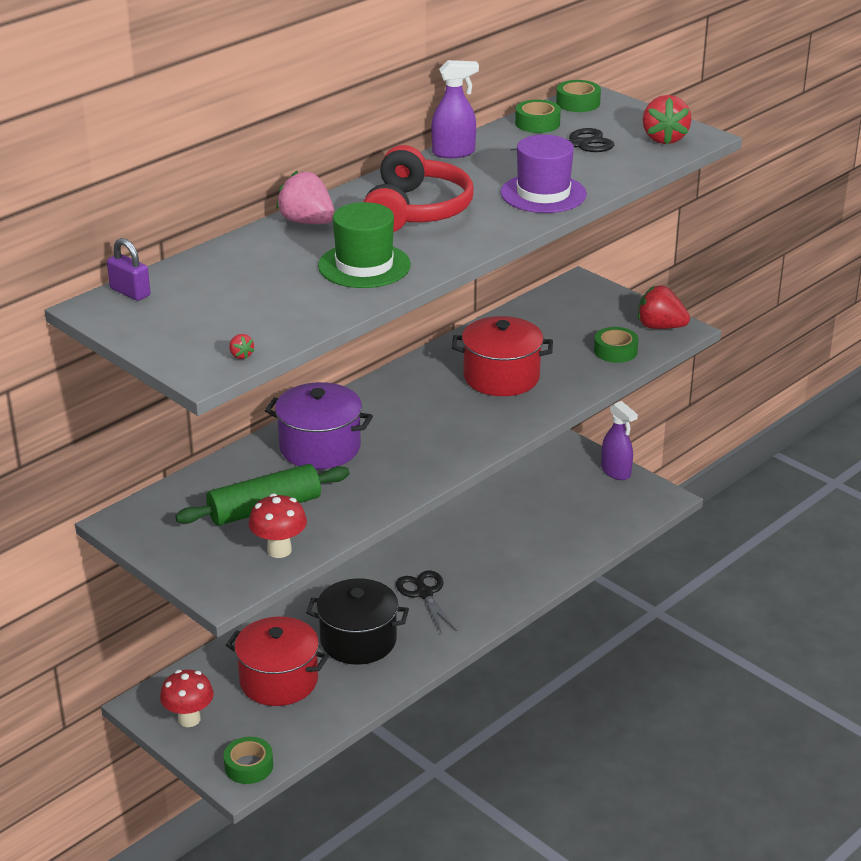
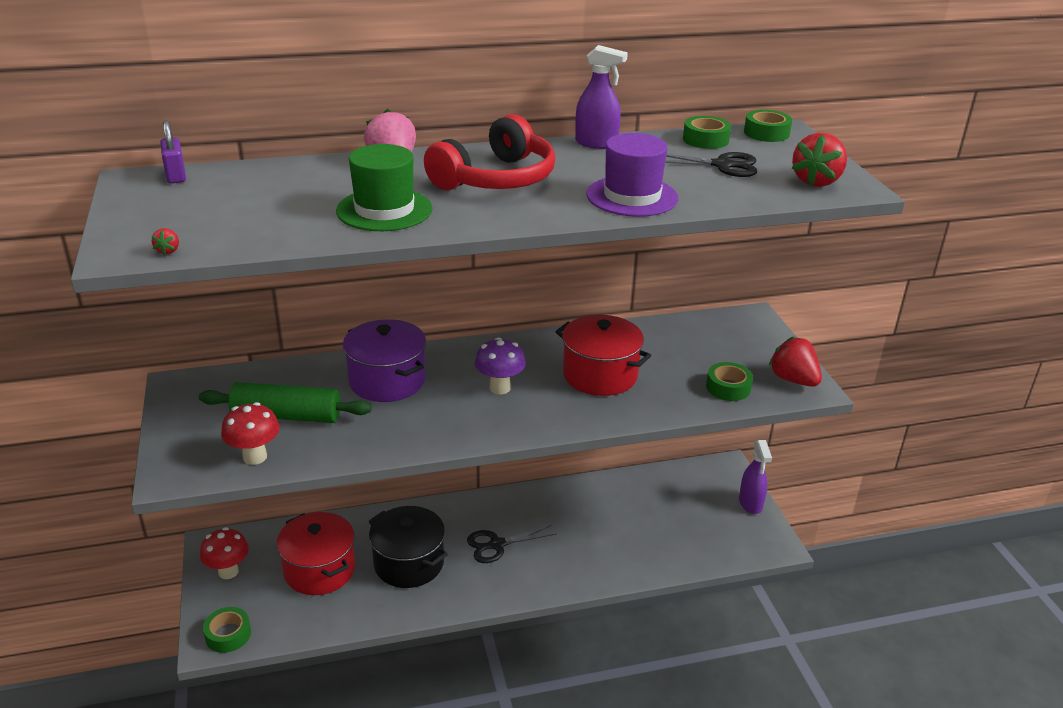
camera: 30 degrees right, 0 degrees up
(424, 593) = (496, 545): black scissors -> black scissors turned 120 degrees counterclockwise
(427, 418) = (500, 388): none -> purple mushroom

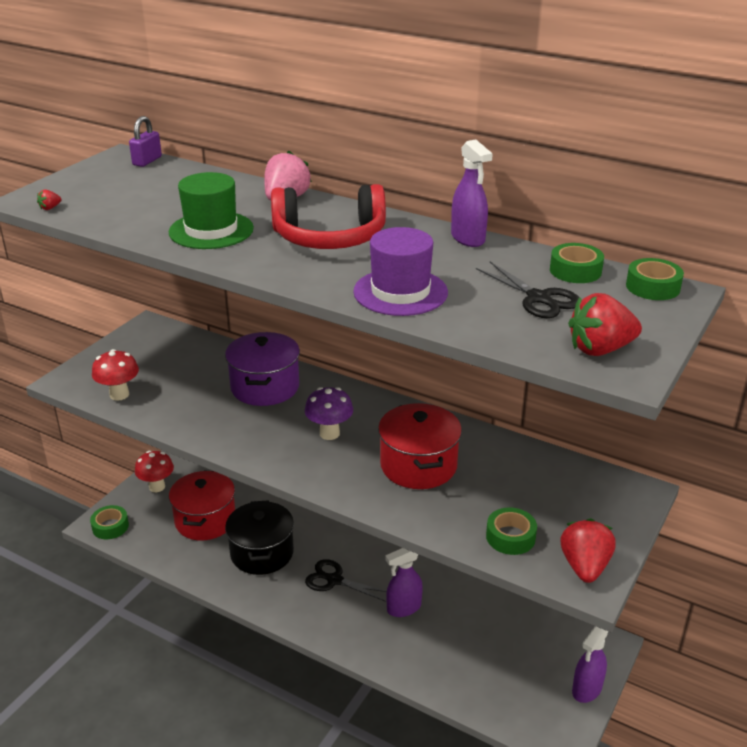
camera: 45 degrees right, 0 degrees up
(286, 416) = (173, 378): green rolling pin -> none
(574, 530) = (403, 608): none -> purple spray bottle

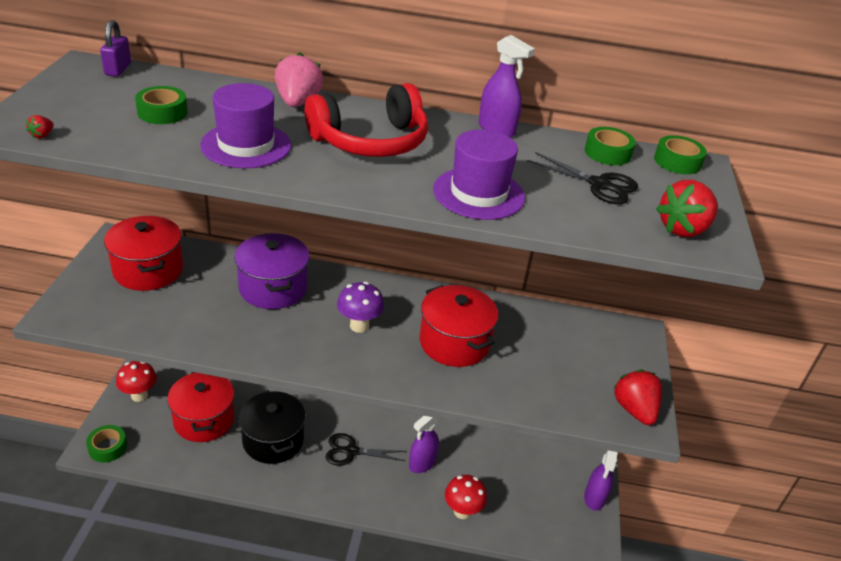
camera: 25 degrees left, 5 degrees up
(119, 394) = (125, 321): red mushroom -> red mushroom (462, 511)
(161, 355) = (148, 270): none -> red pot
(211, 230) = (246, 145): green hat -> purple hat
(510, 537) = (564, 395): green tape -> green tape (162, 112)

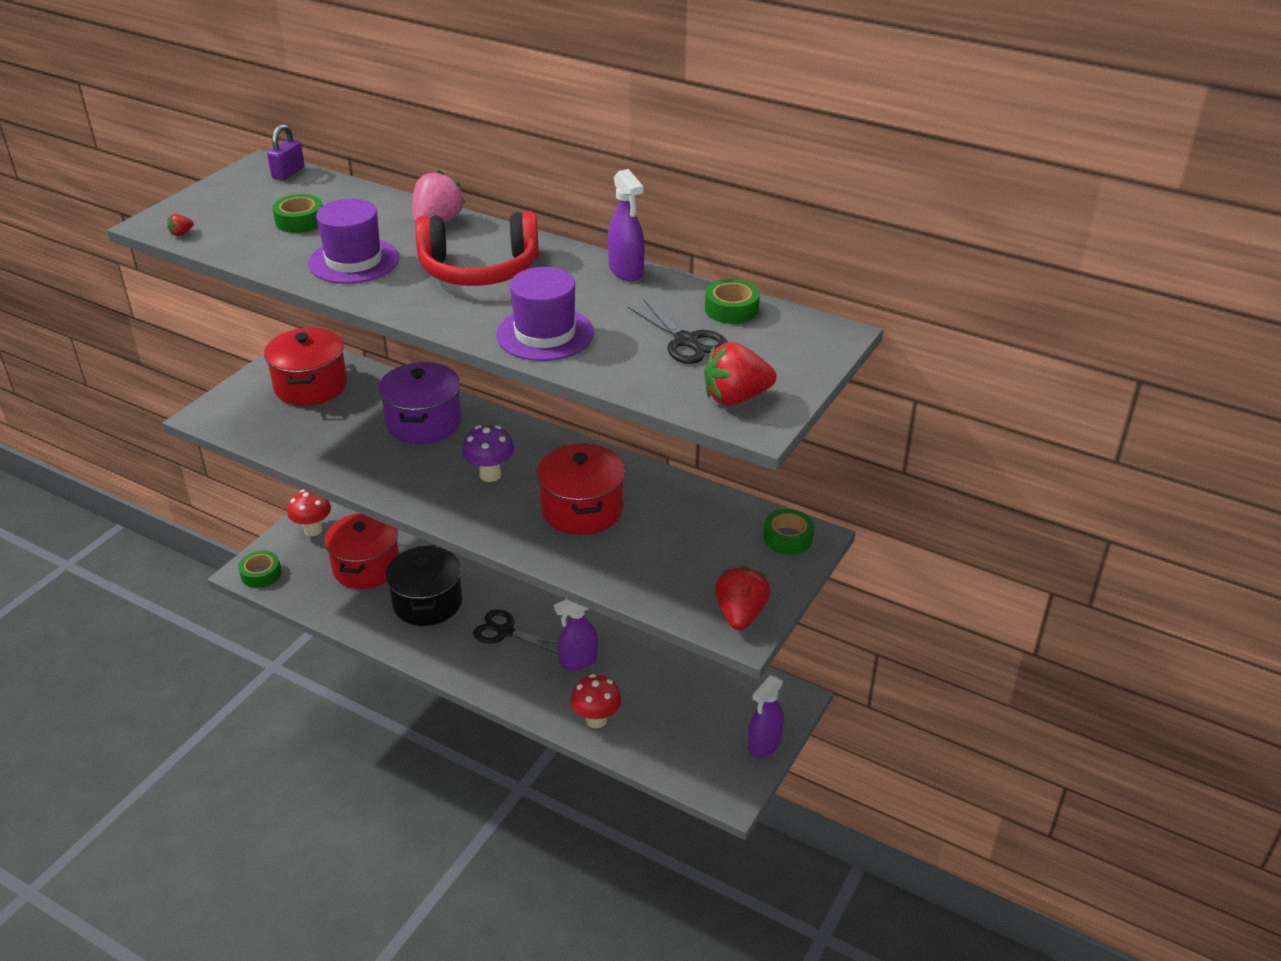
camera: 25 degrees right, 0 degrees up
(677, 162) = (807, 328): green tape -> green tape (788, 538)

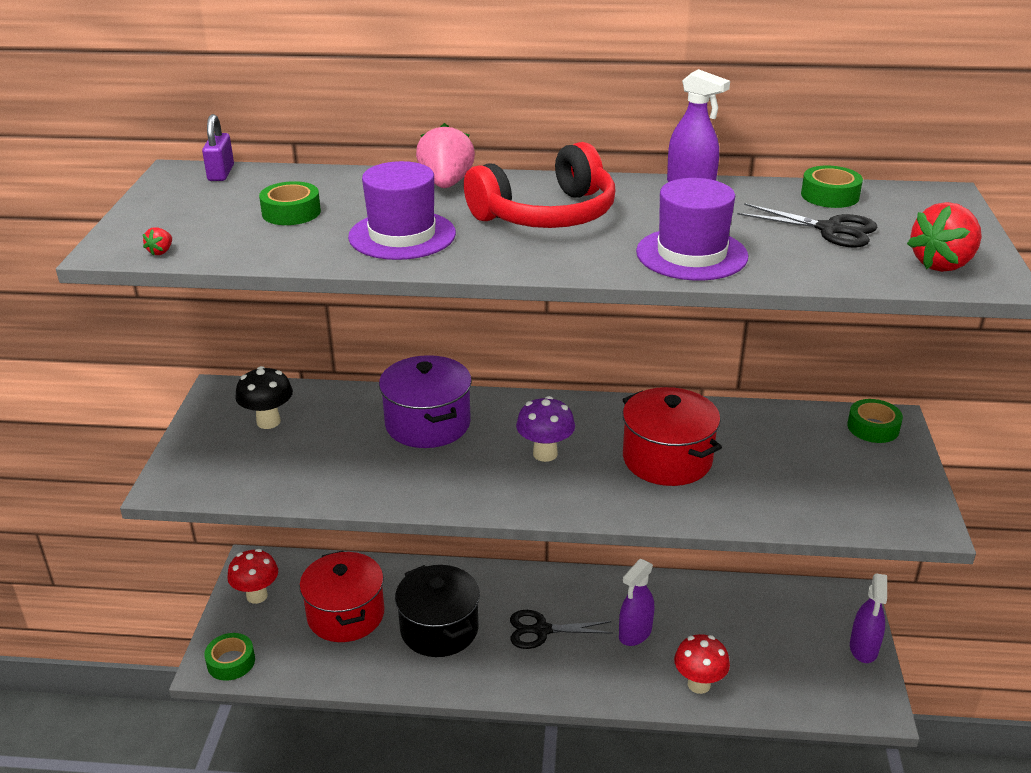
camera: 25 degrees left, 5 degrees down
(311, 386) = (268, 422): red pot -> black mushroom
(740, 614) = (907, 508): red strawberry -> none

